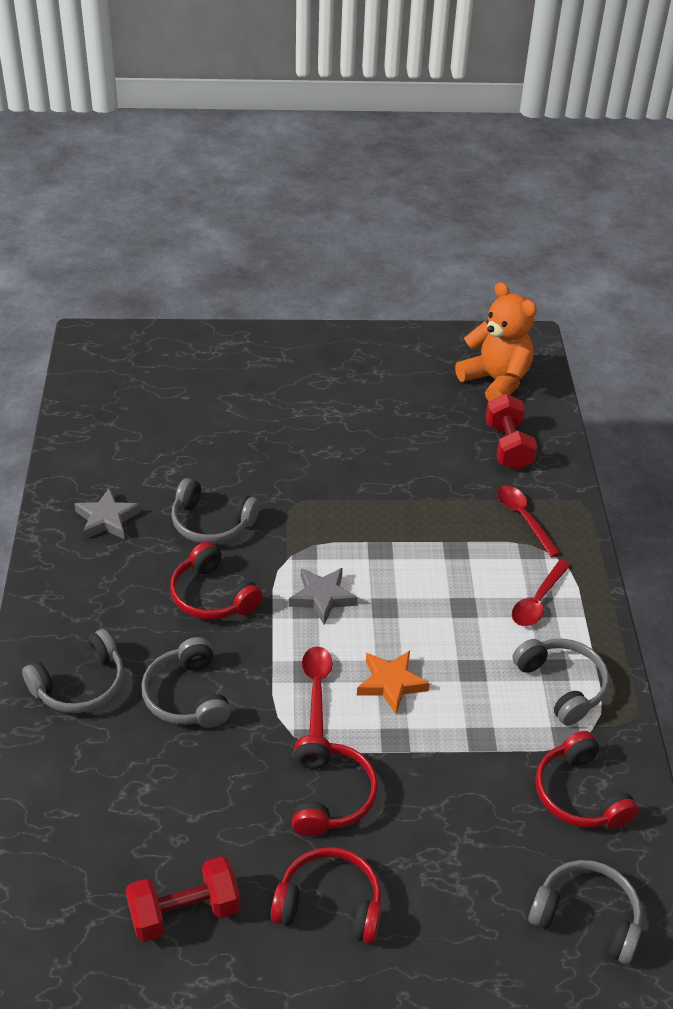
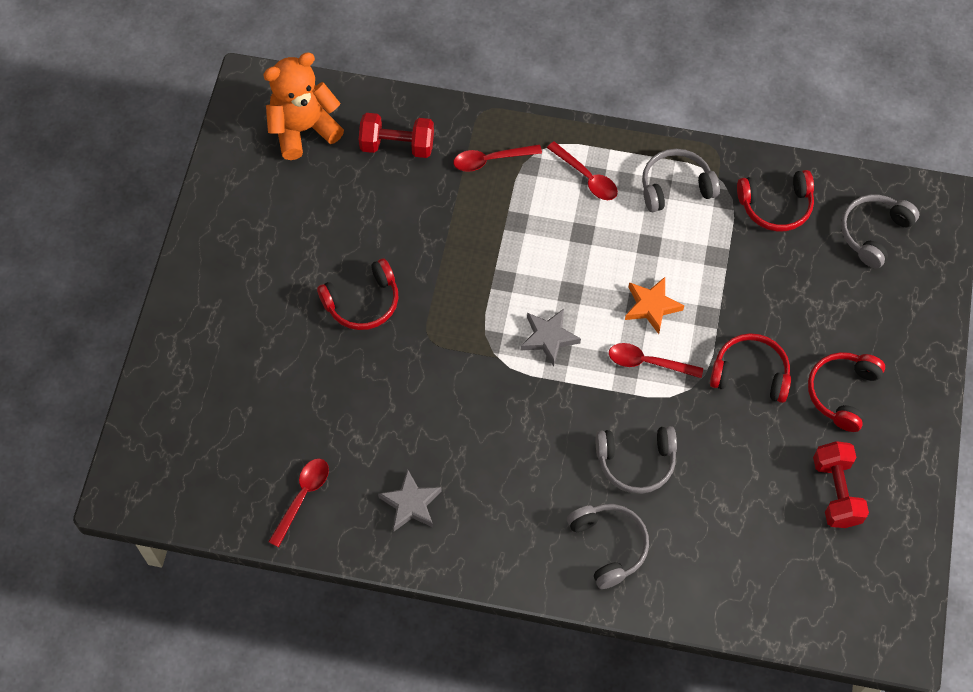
camera: 75 degrees left, 20 degrees up
(103, 445) = (303, 497): none -> red spoon
(211, 523) = (438, 412): grey headphones -> none
(212, 596) = (528, 425): red headphones -> red headphones (363, 302)

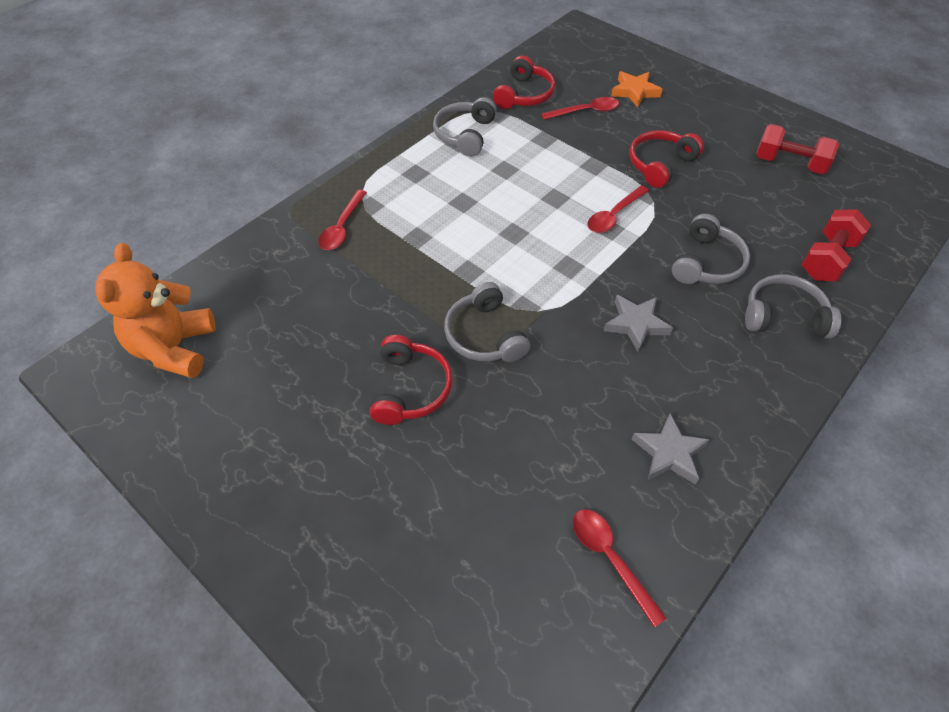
camera: 60 degrees left, 10 degrees down
(397, 145) = (265, 284): red dumbbell -> red dumbbell (827, 259)
(549, 338) = (549, 266): grey star -> grey star (636, 324)
(587, 177) = (413, 177): red spoon -> red spoon (586, 111)
(651, 306) = (562, 191): orange star -> orange star (634, 92)
(842, 393) = (704, 127): red headphones -> none
(873, 233) = (582, 62): grey headphones -> grey headphones (484, 335)

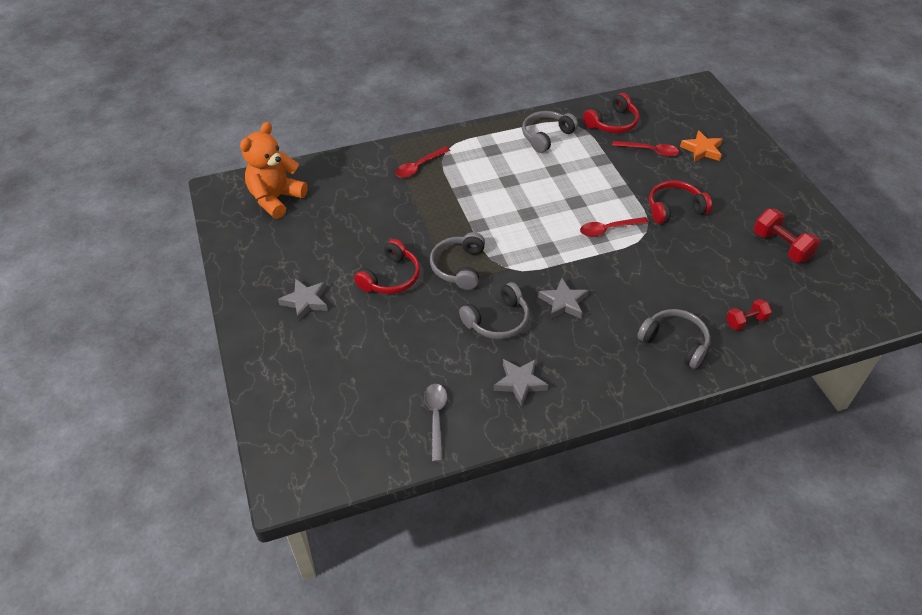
camera: 30 degrees right, 5 degrees down
(318, 479) = (305, 301): none -> grey star
(610, 558) = (436, 417): red spoon -> grey spoon
(706, 263) = (649, 286): grey headphones -> grey headphones (497, 320)
(827, 259) = (746, 321): red dumbbell -> red dumbbell, size x0.64

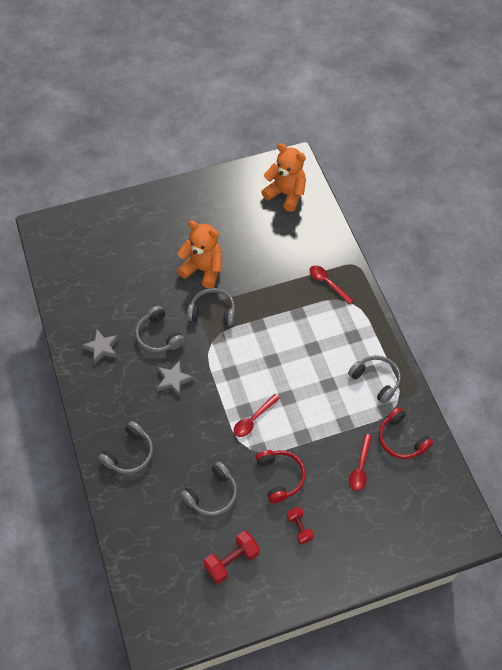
camera: 90 degrees right, 10 degrees up
(305, 301) = (182, 222): grey star -> none
(391, 277) = (203, 269): red headphones -> orange teddy bear
(436, 417) = (79, 299): grey spoon -> none
(608, 229) = (253, 419): red spoon -> red spoon turned 120 degrees counterclockwise
(702, 150) = (365, 516): orange star -> none
(709, 263) = (212, 494): none -> grey headphones
(746, 321) = (147, 511): red dumbbell -> red dumbbell (299, 528)

